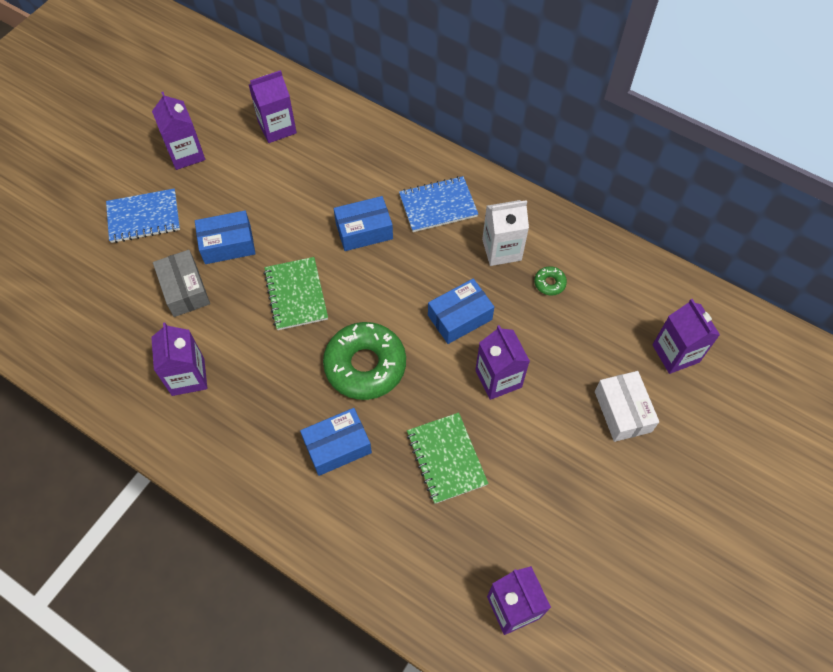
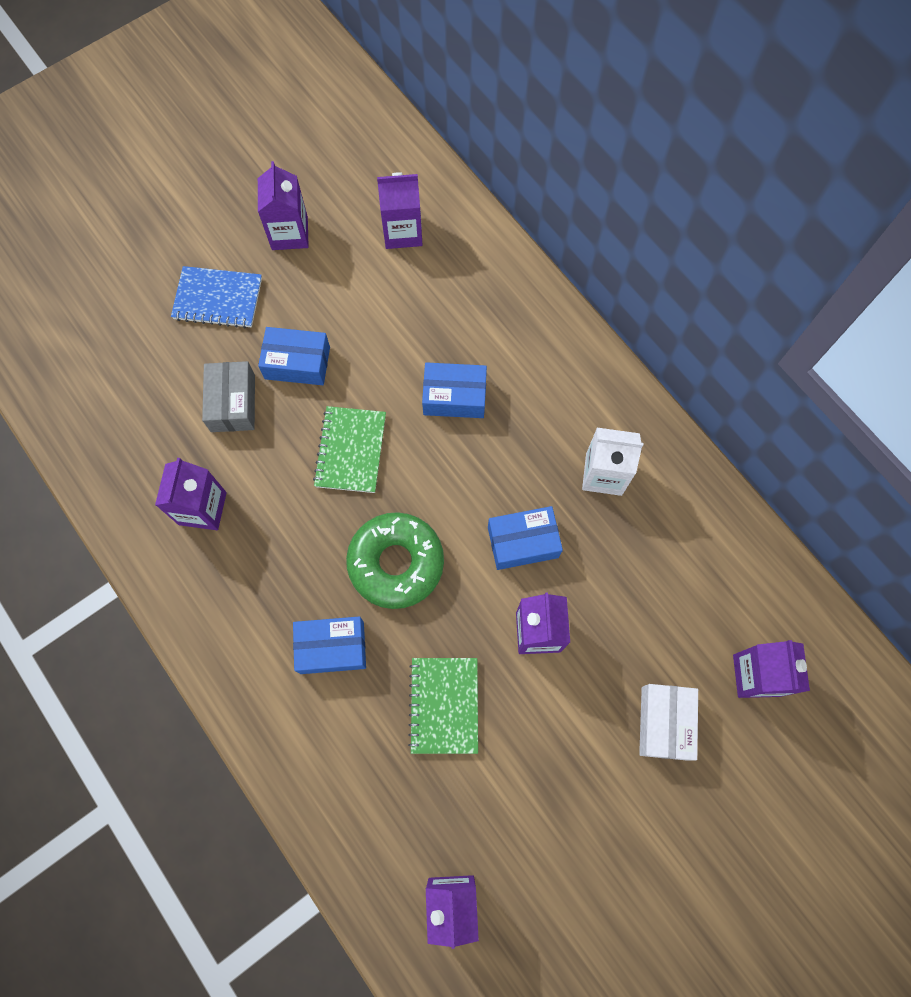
camera: 20 degrees right, 10 degrees up
(438, 205) = (551, 393): blue notebook -> none
(549, 283) = (643, 535): green donut -> none

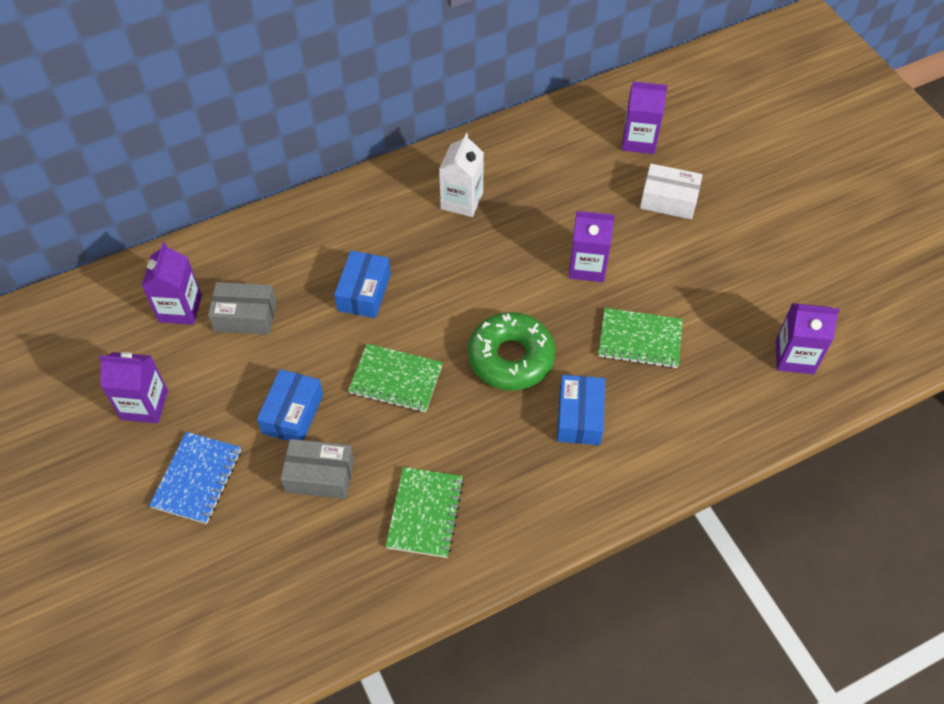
camera: 80 degrees left, 15 degrees down
(202, 508) = (425, 513): purple carton -> green notebook
(404, 292) = (245, 316): none -> grey box
(523, 542) = (509, 264): blue box -> none

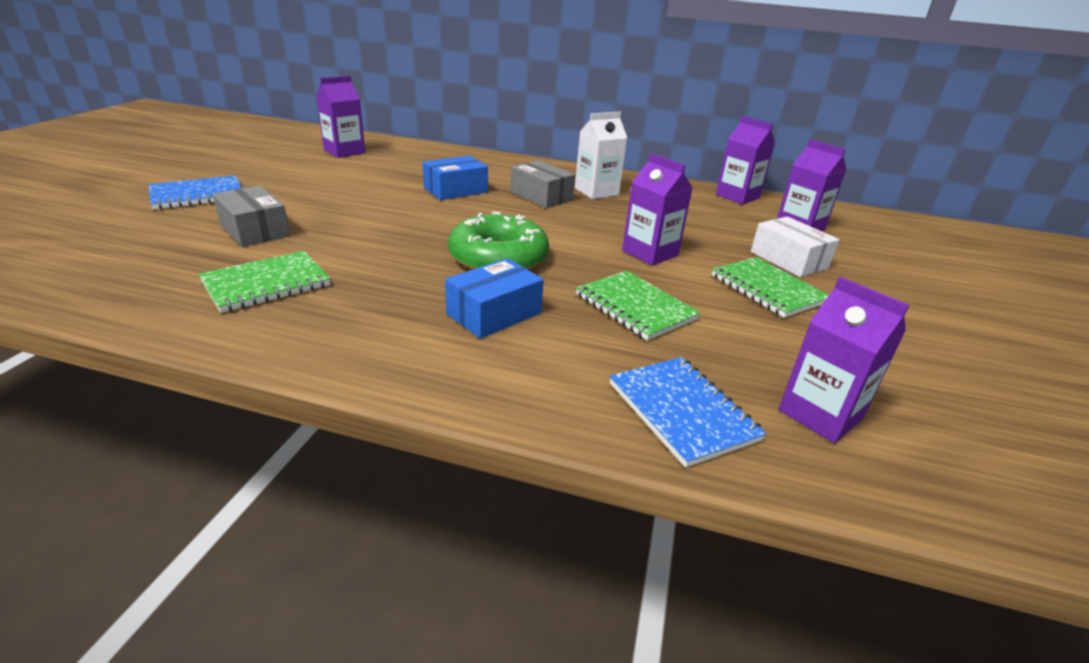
camera: 40 degrees right, 25 degrees down
(144, 405) = (247, 164): purple carton -> purple carton (737, 196)
(245, 316) = (369, 167): grey box -> grey box (541, 196)
(293, 414) = (305, 203): blue box -> none
(396, 380) = (396, 224): green notebook -> green notebook (767, 289)
(741, 410) = (682, 411): none -> blue notebook

